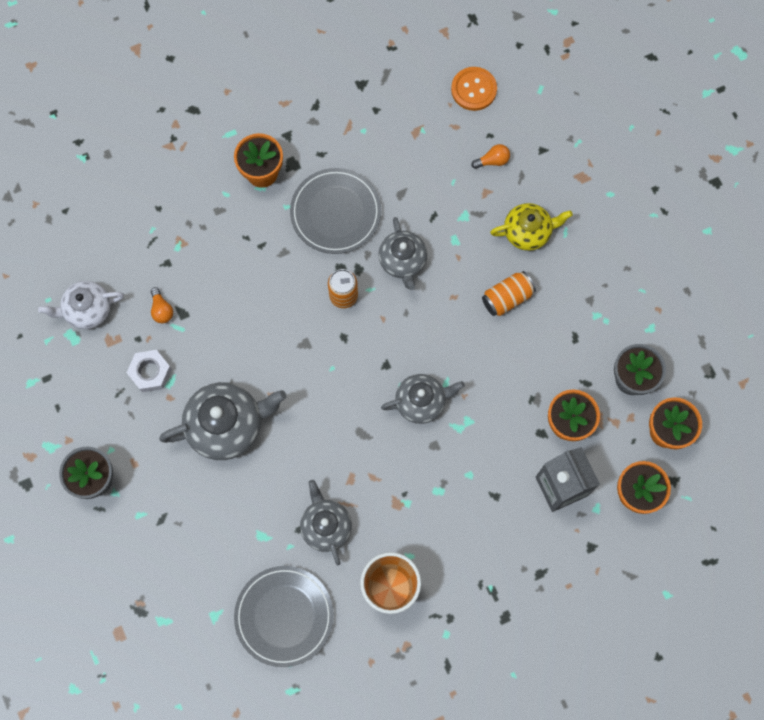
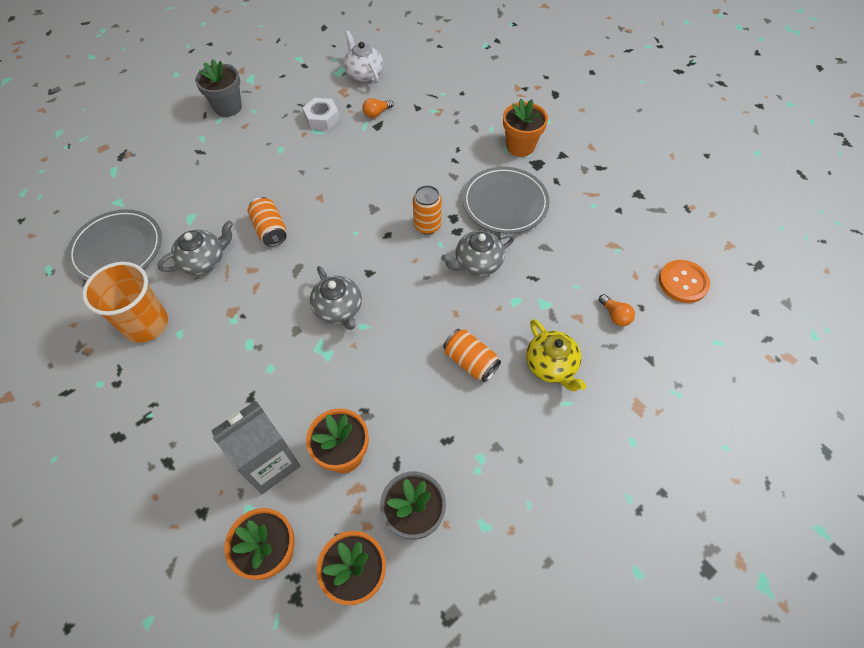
camera: 75 degrees right, 15 degrees down
(227, 425) = (287, 173): grey teapot -> none
(304, 453) = (270, 230): none -> orange can

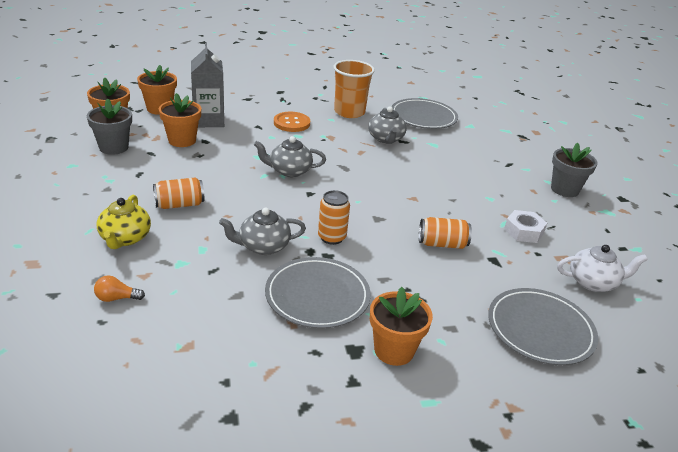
camera: 115 degrees right, 25 degrees down
(270, 230) = (394, 168): orange can -> orange can (442, 244)
(376, 113) = (515, 266): orange light bulb -> none
(439, 89) = (540, 329): none -> grey plate
(477, 263) = (263, 246): grey teapot -> grey teapot turned 105 degrees counterclockwise
(551, 365) = (125, 238): yellow teapot -> yellow teapot turned 90 degrees counterclockwise
(683, 282) = (84, 372): orange button -> orange button (291, 123)

